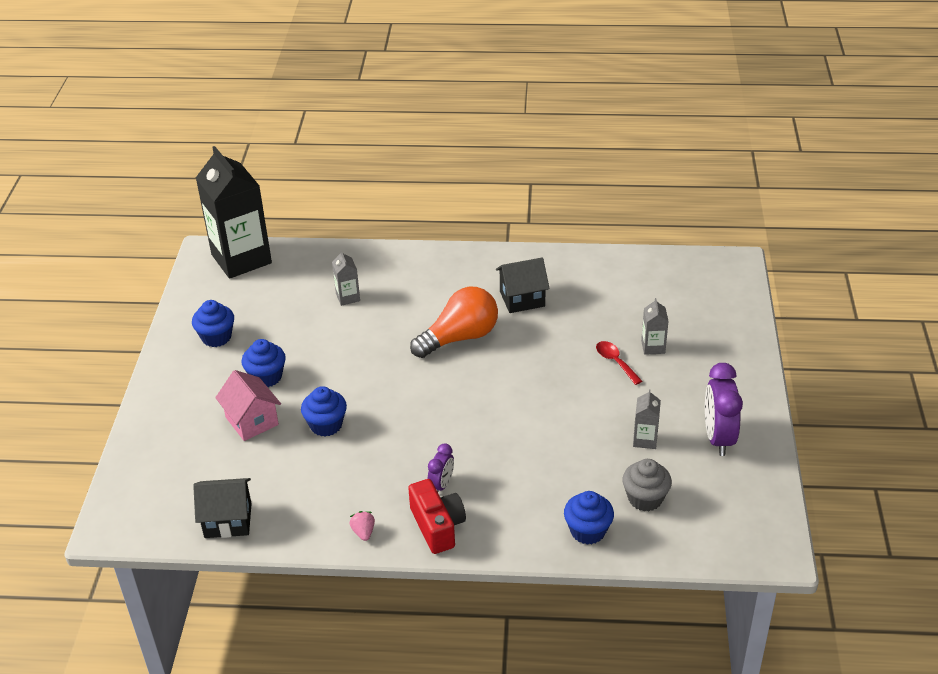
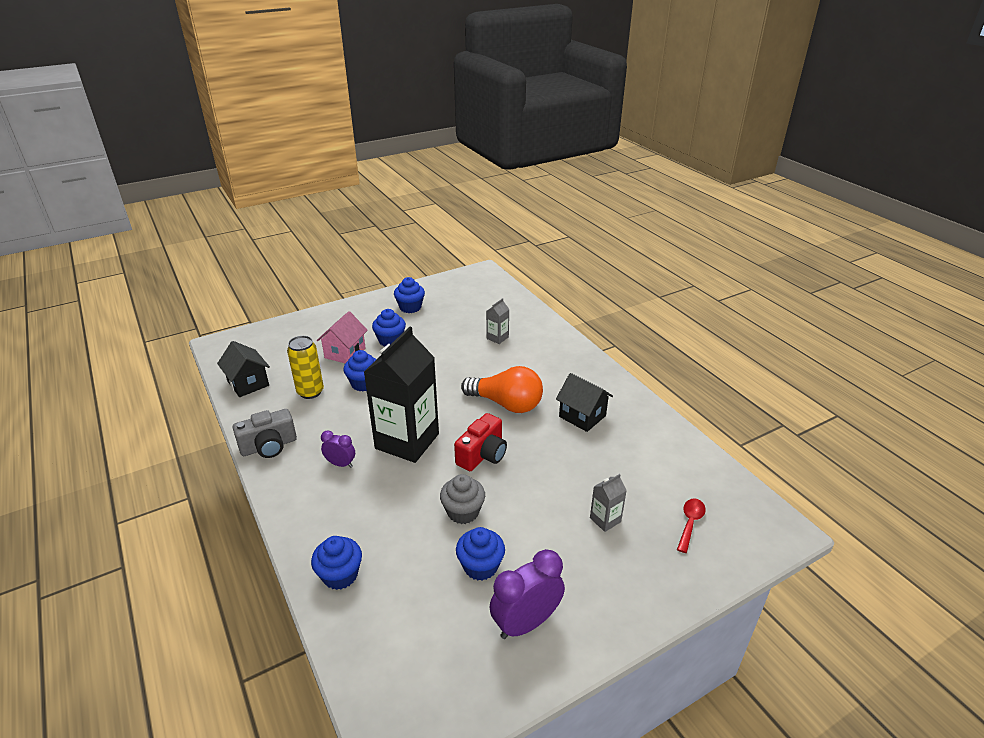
camera: 55 degrees right, 5 degrees down
(241, 259) = (490, 284): black carton -> black carton (407, 441)
(298, 472) = (310, 392): none -> yellow can
(363, 532) = (269, 446): pink strawberry -> grey camera
(437, 526) = (295, 481): red camera -> red camera (482, 455)
(441, 485) = (340, 464): purple clock -> purple clock turned 150 degrees counterclockwise
(615, 362) = (562, 503): red spoon -> red spoon (690, 523)
(645, 440) = (480, 566): grey carton -> blue cupcake
(645, 498) = (405, 599): grey cupcake -> grey cupcake (463, 512)

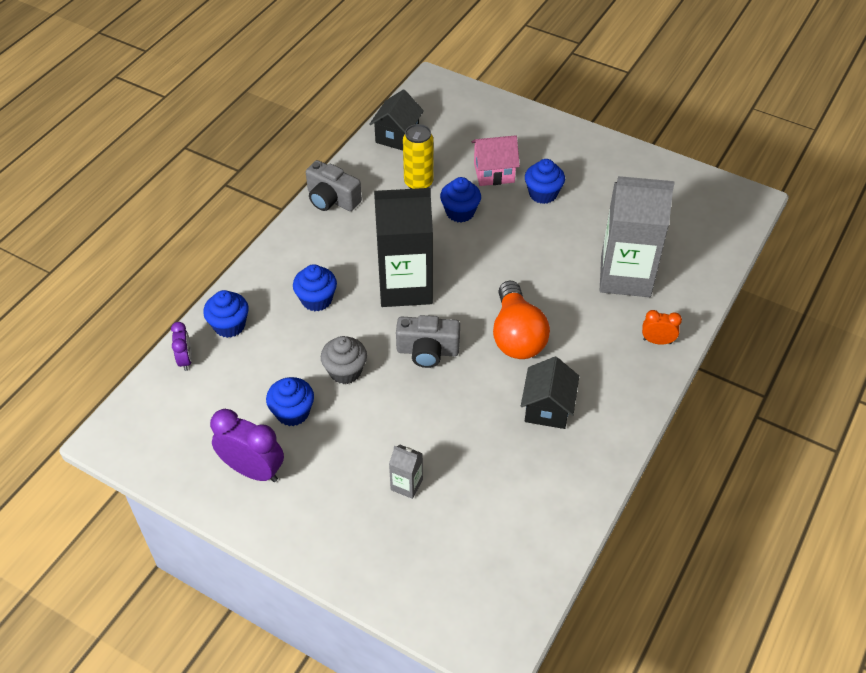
camera: 60 degrees right, 15 degrees up
(340, 464) = (344, 257): purple clock -> purple clock (186, 360)
(410, 307) = (615, 177): blue cupcake -> blue cupcake (316, 300)
(482, 455) = (427, 351): red camera -> grey camera
(497, 338) = (625, 276): grey carton -> grey carton, size x2.39
(561, 348) = (657, 341): none -> orange clock
(690, 523) = (449, 559): red spoon -> none

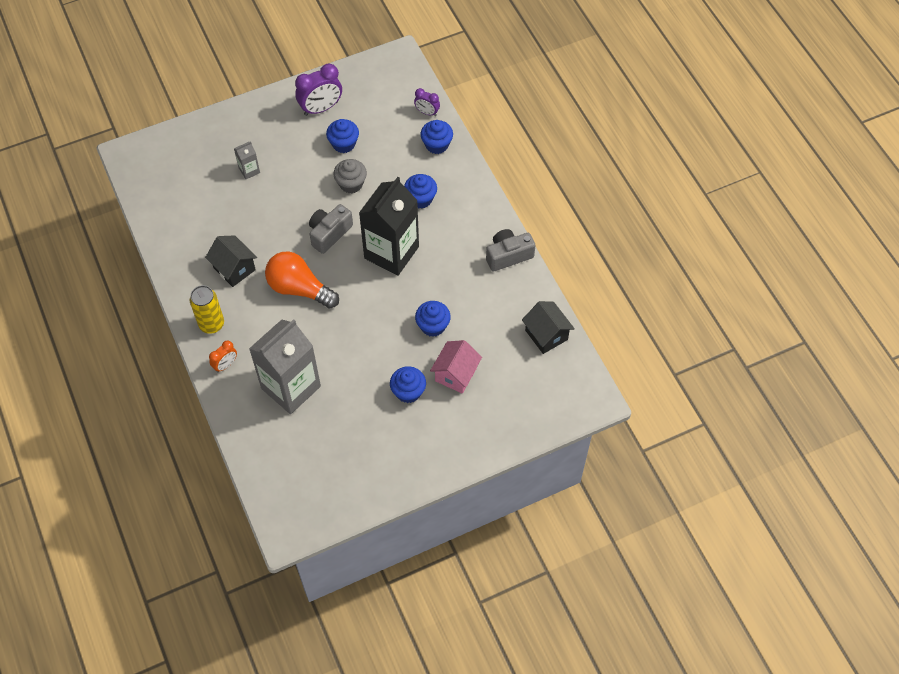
camera: 125 degrees right, 10 degrees up
(418, 183) = (483, 318): yellow can -> yellow can (211, 324)

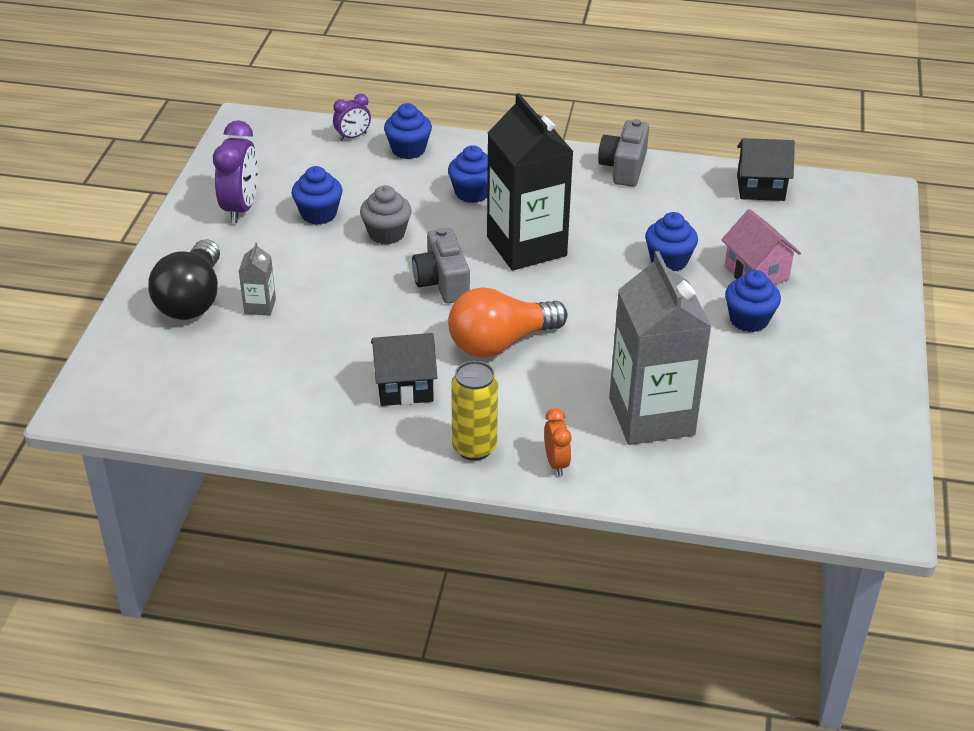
camera: 55 degrees left, 20 degrees down
(233, 140) = (192, 299): none -> black light bulb

